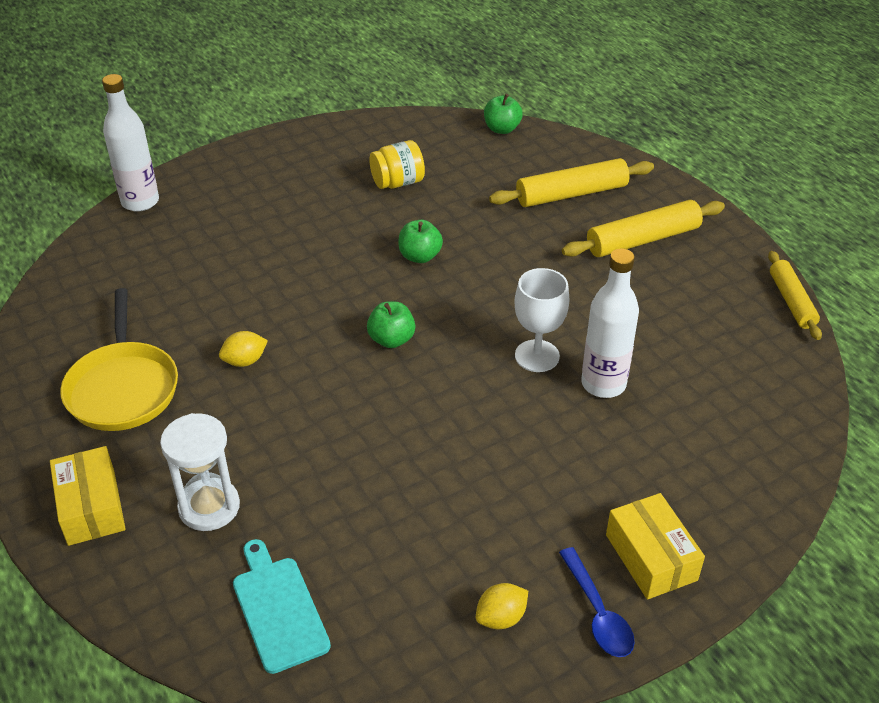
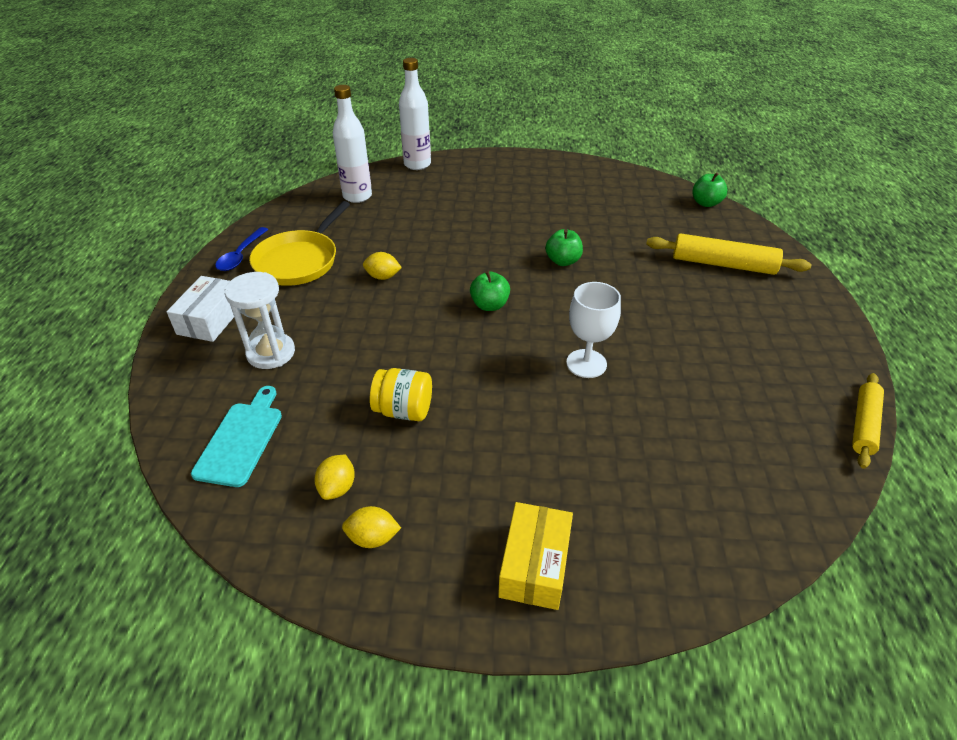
camera: 35 degrees right, 0 degrees up
(91, 507) = (211, 319): yellow box -> white box
(398, 182) = (593, 210): yellow jar -> yellow jar (404, 410)
(424, 595) = (337, 487): none -> yellow lemon
(597, 612) = (448, 582): blue spoon -> blue spoon (241, 255)
(603, 384) = (621, 409): white bottle -> white bottle (357, 196)
(642, 239) = (756, 319): yellow rolling pin -> none

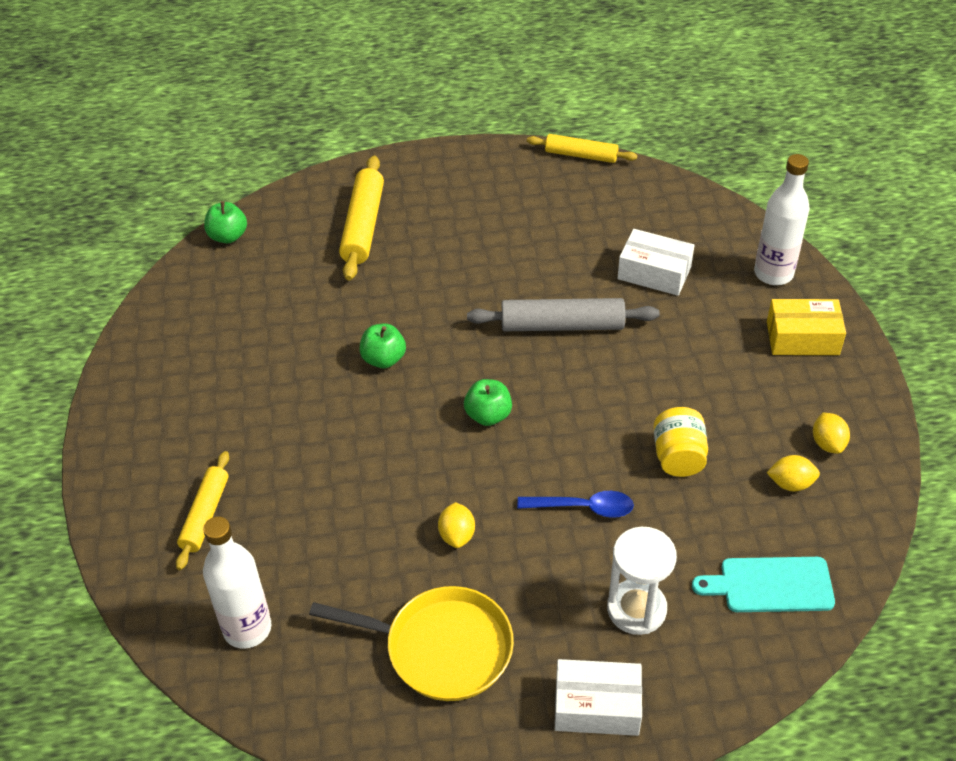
camera: 100 degrees left, 5 degrees up
(241, 255) = (443, 734): blue spoon -> blue spoon (583, 507)
(417, 164) = (131, 570): white bottle -> white bottle (773, 273)
(446, 186) = (205, 515): none -> yellow rolling pin
(586, 363) = (562, 325): white goblet -> grey rolling pin
(657, 448) = (654, 273): none -> white box

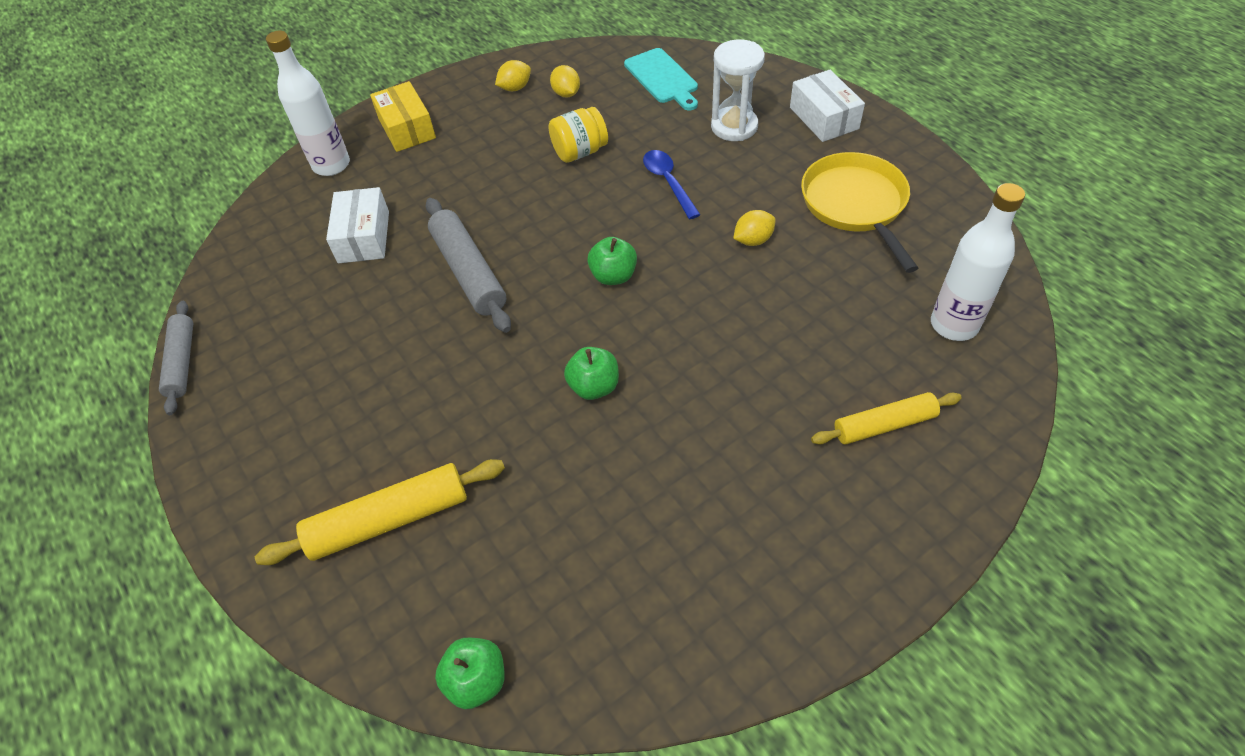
camera: 115 degrees left, 5 degrees up
(581, 155) = (182, 362): yellow rolling pin -> grey rolling pin

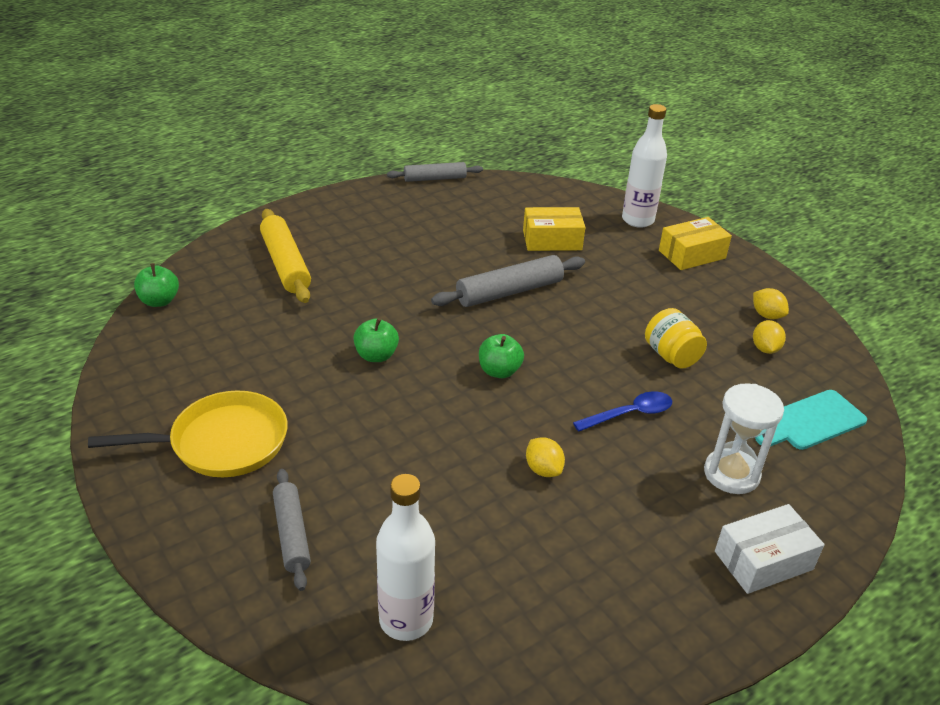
camera: 85 degrees right, 15 degrees down
(363, 237) = (552, 240): white box -> yellow box
(566, 94) = (765, 349): yellow lemon -> yellow lemon turned 60 degrees counterclockwise
(856, 205) = (600, 565): yellow pan -> yellow pan (222, 443)
(884, 425) = (291, 534): yellow rolling pin -> grey rolling pin

